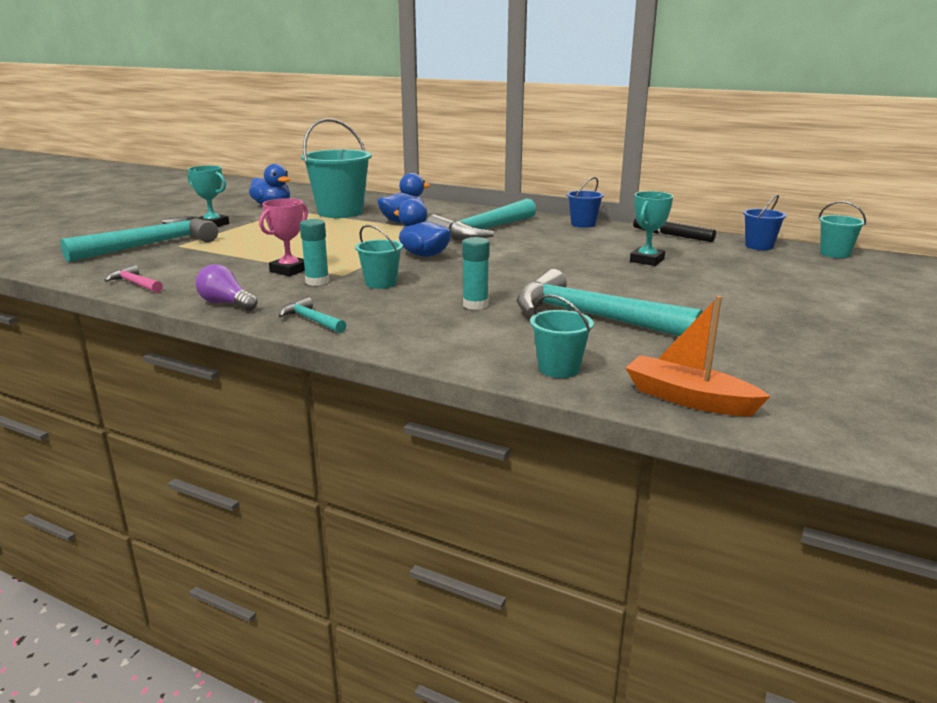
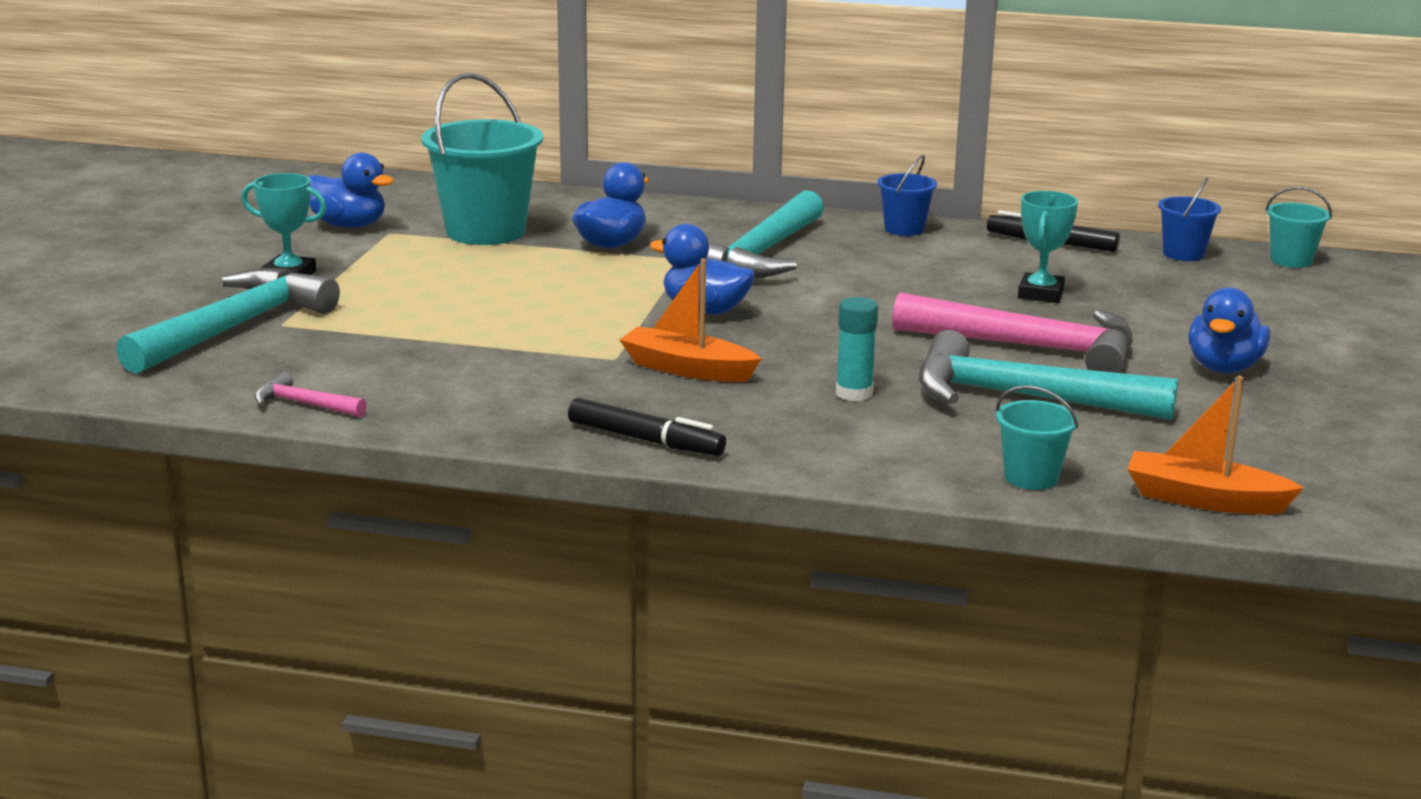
camera: 15 degrees left, 0 degrees up
(226, 303) = (491, 425): purple light bulb -> none
(289, 270) = (523, 358): pink trophy -> none
(311, 320) = (645, 440): turquoise hammer -> black marker
(317, 281) = (588, 374): turquoise glue stick -> none
(381, 283) = (687, 369): turquoise bucket -> orange boat
(619, 288) = (1031, 347): none -> pink hammer
(754, 311) = (1224, 368): none -> blue duck

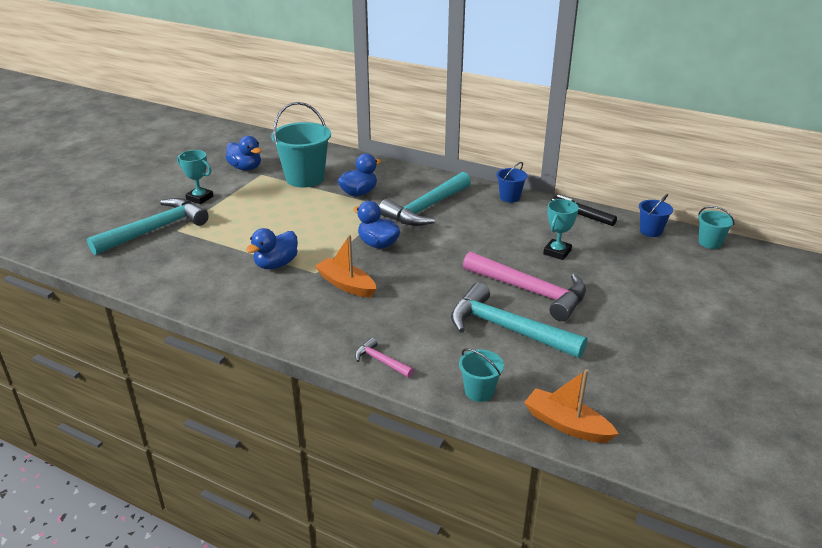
camera: 15 degrees right, 10 degrees up
(304, 404) = (154, 285): pink hammer -> pink hammer (381, 361)
(645, 440) = (297, 333): black marker -> none
(854, 393) = (420, 313): turquoise glue stick -> none
(1224, 368) = (630, 321): blue duck -> blue duck (276, 264)

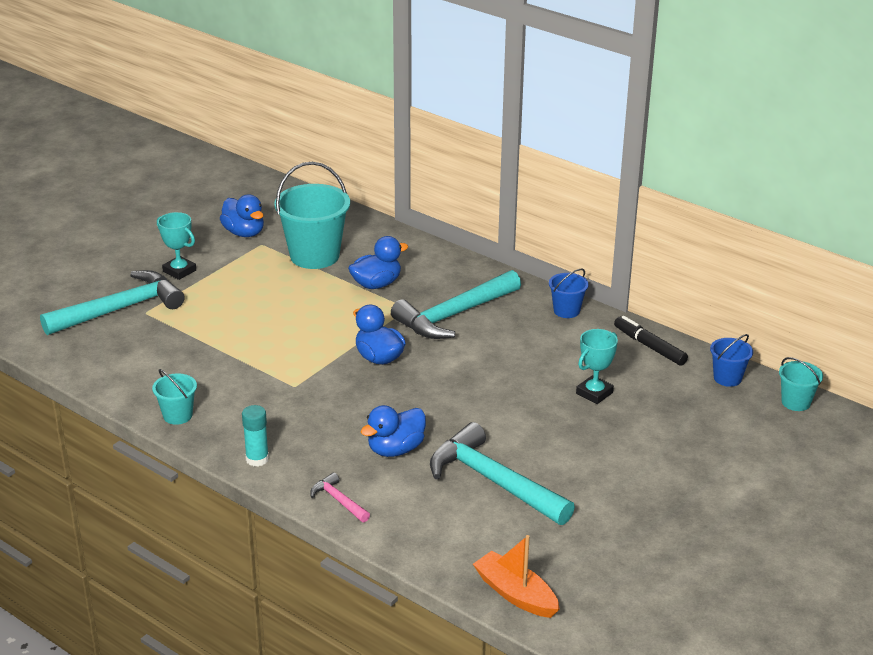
camera: 10 degrees right, 0 degrees up
(276, 264) = (251, 370): blue duck -> blue duck (395, 449)
(299, 334) = (257, 459): none -> turquoise glue stick
(346, 285) = (325, 406): orange boat -> none
(479, 391) = (435, 547): turquoise bucket -> turquoise bucket (177, 415)
(531, 291) = (540, 440): pink hammer -> none

